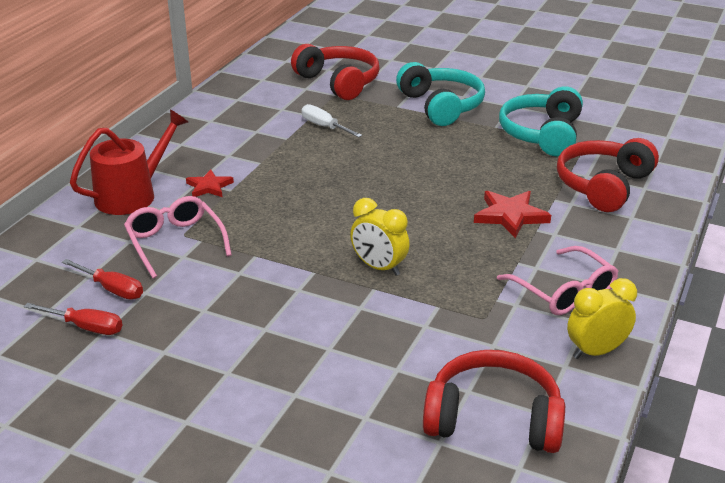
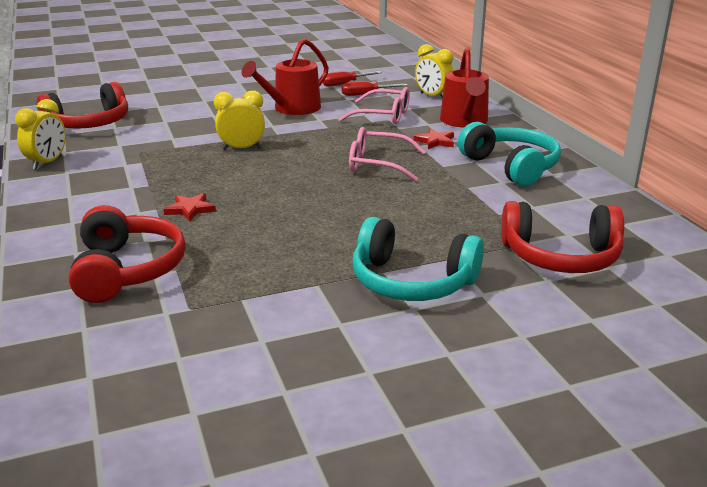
camera: 135 degrees right, 5 degrees down
(66, 245) = (433, 96): none -> yellow clock
(229, 309) = (292, 108): none -> red watering can
(324, 127) = (463, 208): white screwdriver -> none
(510, 216) = (190, 209): red star -> red star, size x0.65
(542, 134) = (253, 300): turquoise headphones -> turquoise headphones (511, 167)
(564, 292) = (95, 181): pink glasses -> pink glasses (378, 164)

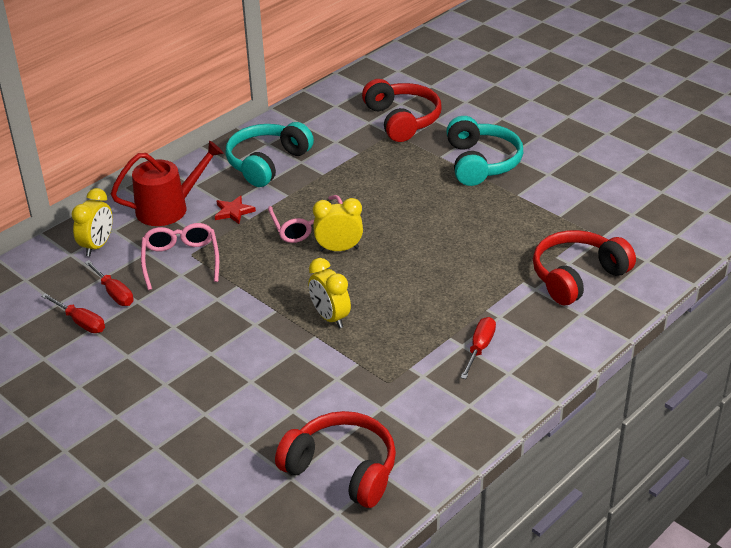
camera: 115 degrees left, 10 degrees up
(47, 163) = (462, 433): yellow clock -> yellow clock (339, 249)
(115, 192) = (479, 348): none -> red screwdriver
(190, 209) = (471, 291): red star -> none
(292, 108) = (193, 330): red watering can -> none

